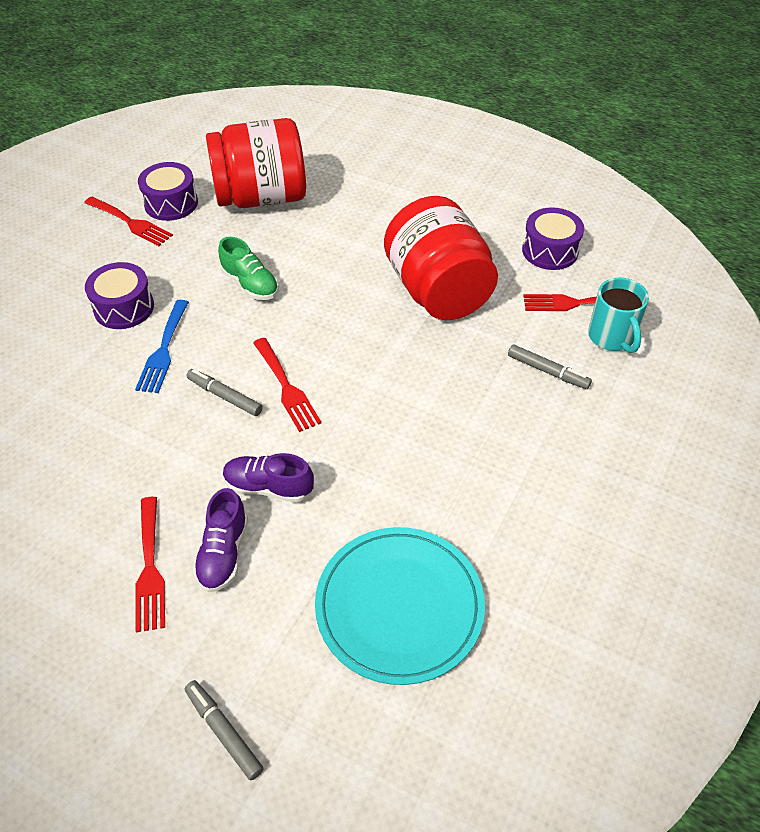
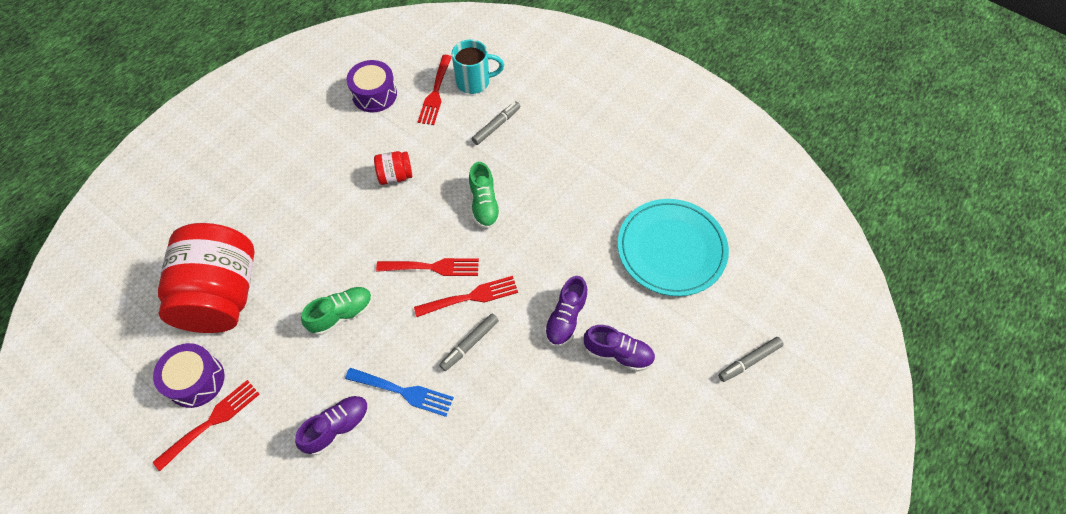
camera: 80 degrees left, 10 degrees up
(124, 307) = (338, 427): purple drum -> purple shoe
(150, 568) = (625, 406): red fork -> red fork (433, 267)
(419, 379) = (484, 204): none -> green shoe
(438, 291) = (395, 176): red jar -> red jar, size x0.42

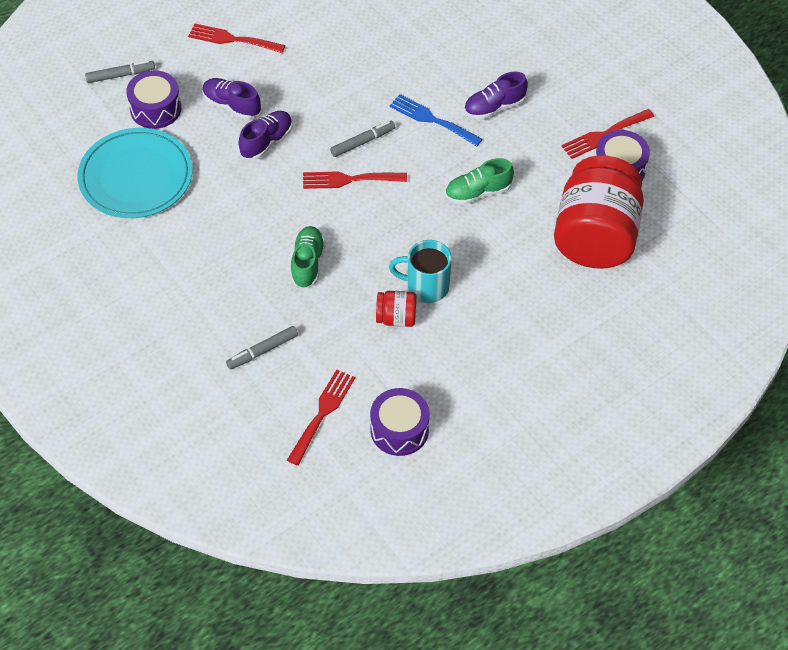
camera: 165 degrees left, 5 degrees down
(433, 267) = (379, 214): red fork -> red fork (232, 39)
(474, 82) = (269, 417): turquoise mug -> turquoise mug (426, 286)
(692, 329) = (155, 109): none -> purple drum

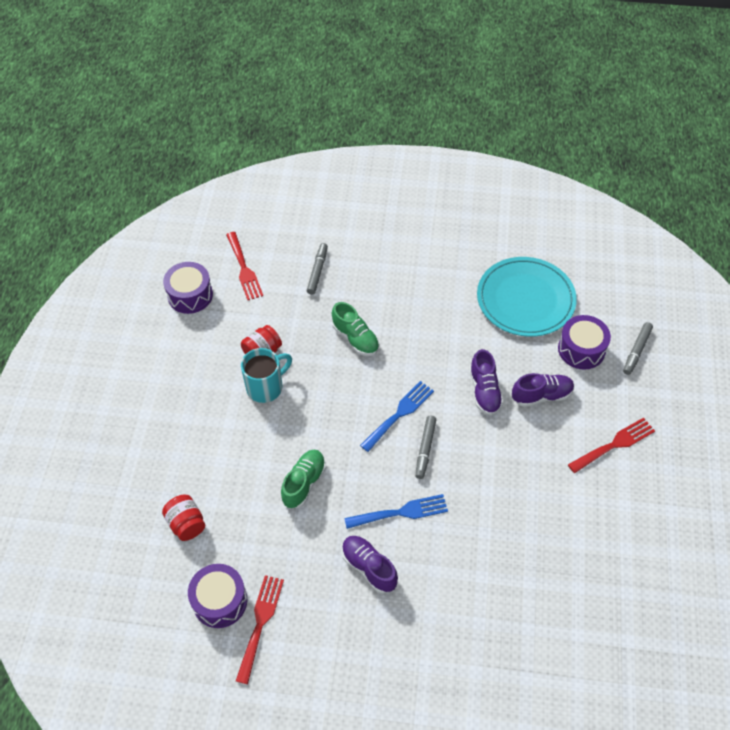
camera: 135 degrees right, 0 degrees up
(349, 180) = (399, 414): red fork -> blue fork
(494, 107) = (369, 567): purple shoe -> purple shoe turned 60 degrees counterclockwise
(595, 236) = (186, 524): red jar -> red jar, size x0.42

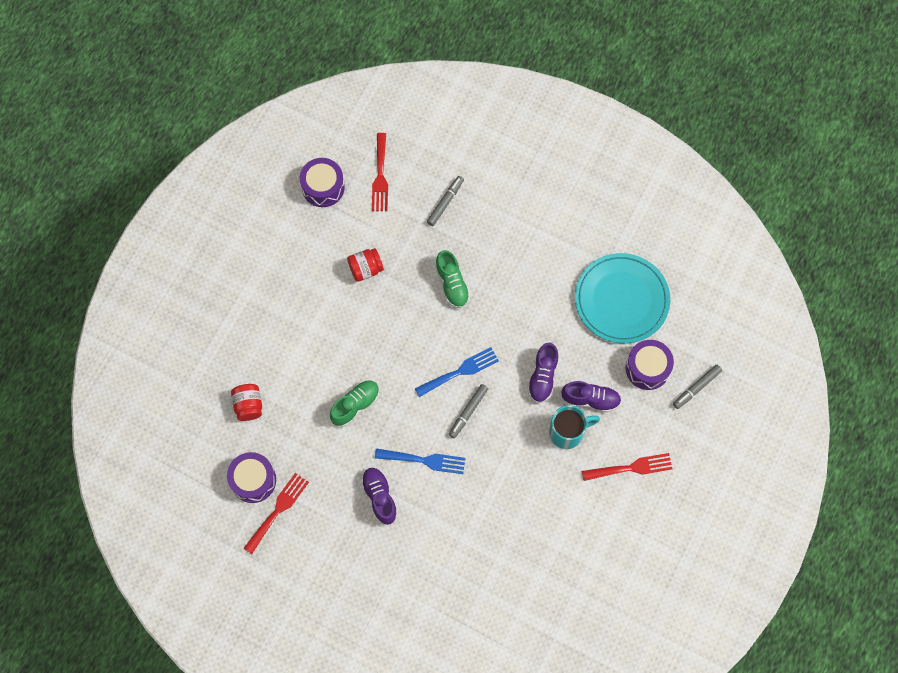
camera: 20 degrees right, 15 degrees up
(266, 387) = (357, 304): turquoise mug -> turquoise mug (568, 432)

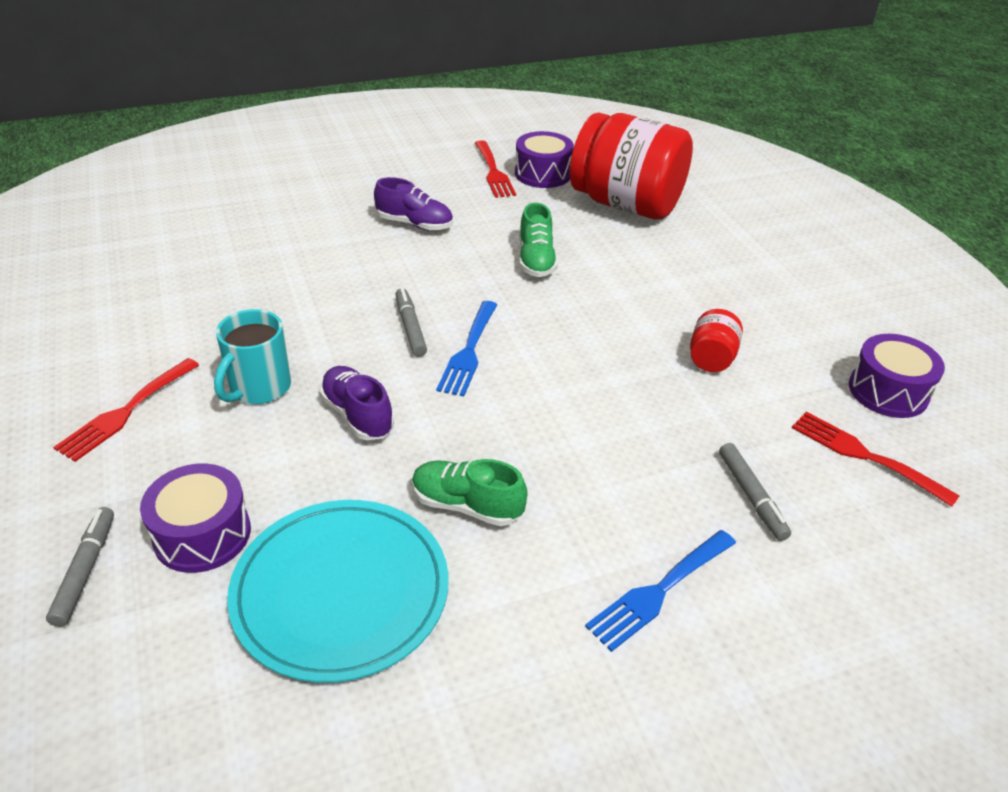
camera: 130 degrees right, 30 degrees down
(248, 405) = (626, 204): red jar -> red jar, size x2.37
(424, 460) = (406, 268): blue fork -> blue fork (659, 591)
(452, 284) = (601, 418): green shoe -> green shoe (467, 505)
(590, 399) = (261, 438): purple shoe -> none

